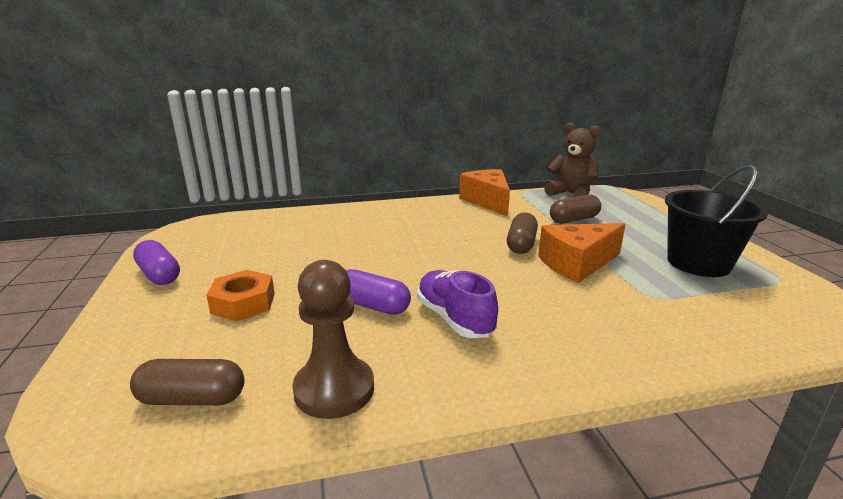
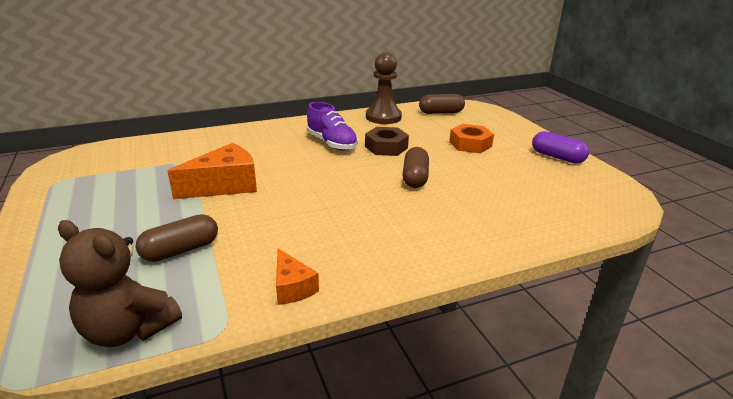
camera: 170 degrees right, 5 degrees up
(373, 305) = (386, 147): purple capsule -> brown nut
(487, 201) = (292, 287): orange cheese -> orange cheese, size x0.56
(521, 244) = (268, 204): brown capsule -> brown capsule (415, 178)
(698, 263) = (106, 193): black bucket -> none

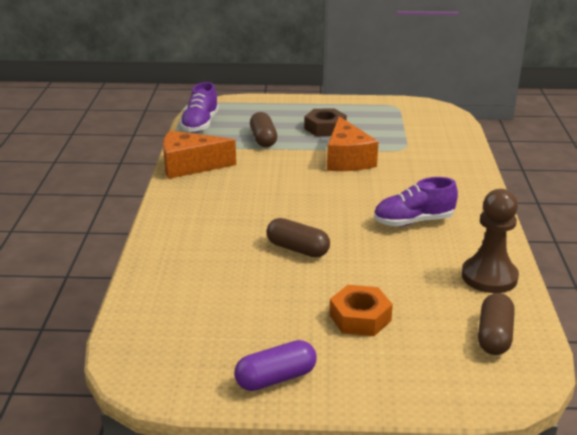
camera: 115 degrees right, 0 degrees up
(128, 330) = (200, 124): brown teddy bear -> purple shoe
(292, 287) = (190, 166): orange cheese -> orange cheese, size x1.77
(386, 147) = (384, 252): brown nut -> brown nut (325, 128)

